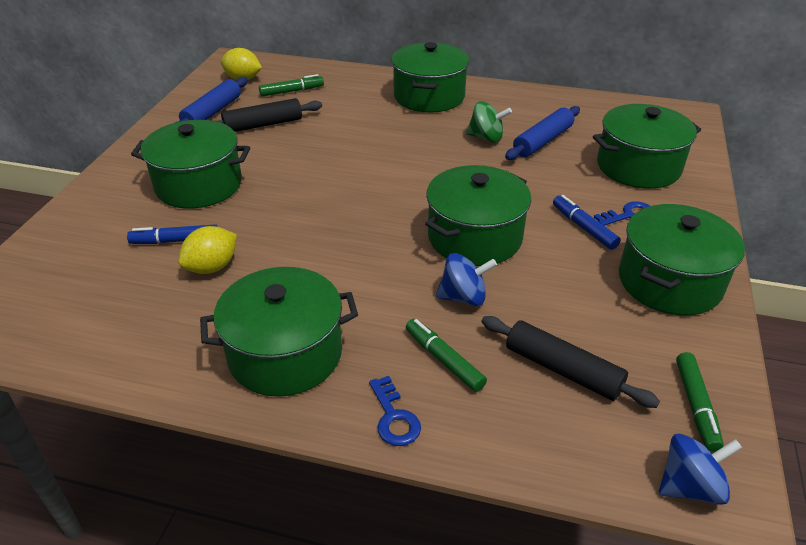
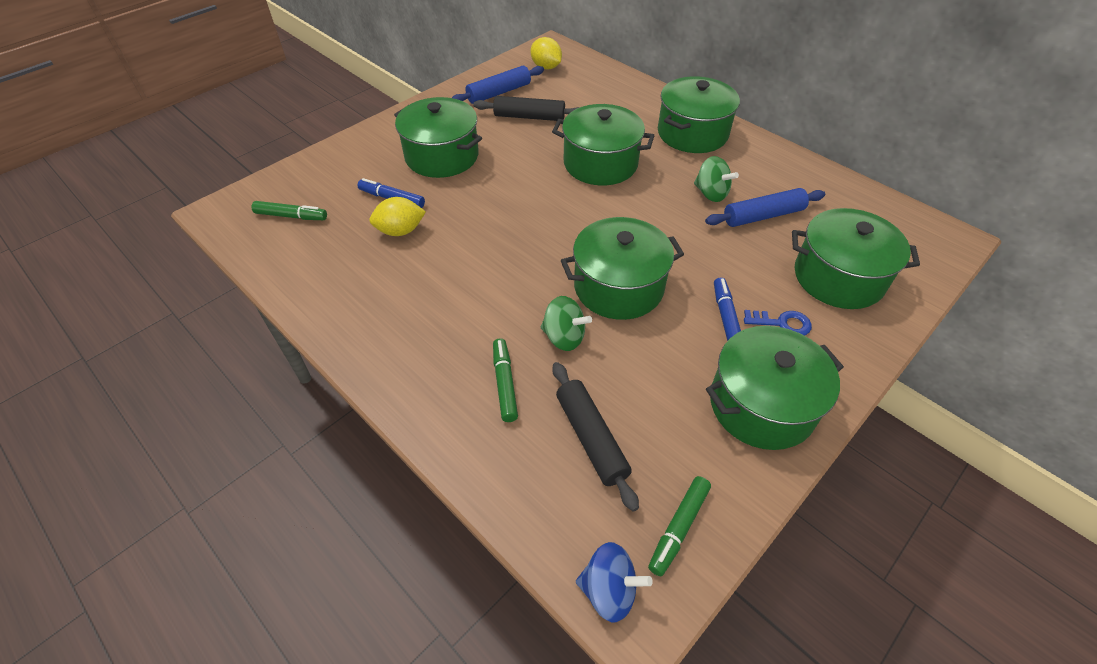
camera: 30 degrees right, 10 degrees up
(285, 354) = (397, 324): green pot -> green pot (600, 163)
(292, 91) = (576, 91): green marker -> green marker (291, 216)
(394, 417) = (431, 411): blue key -> none
(463, 297) = (564, 337): blue spinning top -> green spinning top

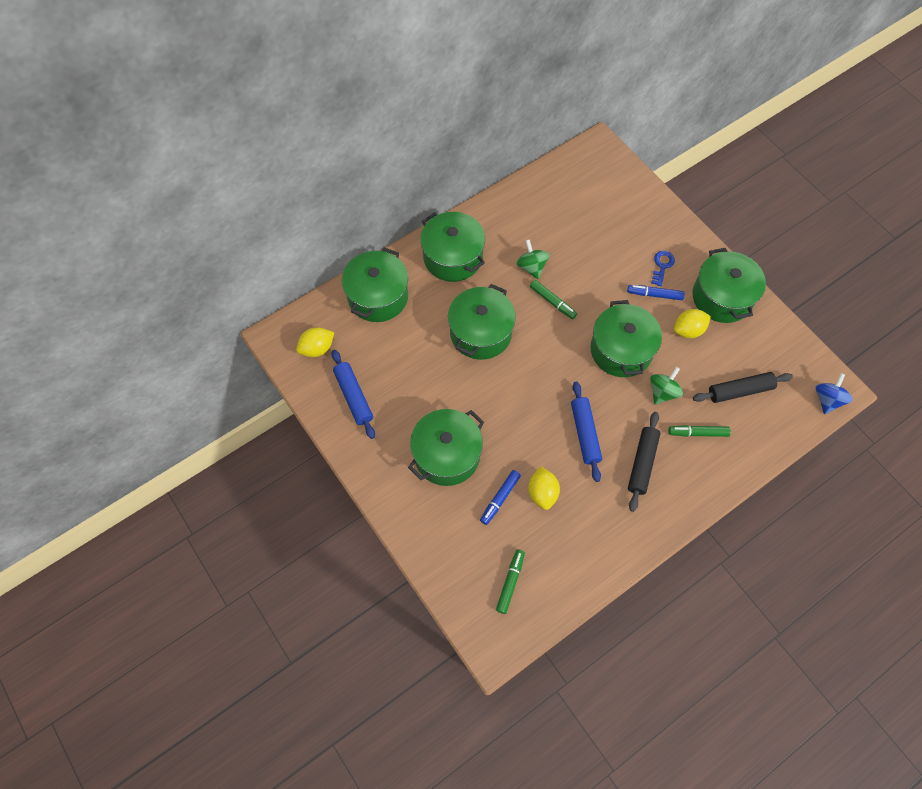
camera: 80 degrees left, 15 degrees up
(529, 117) = (401, 376): black rolling pin -> black rolling pin (642, 463)
(678, 528) = (795, 360): green marker -> green marker (552, 302)
(680, 362) = (688, 330): none -> yellow lemon
(711, 193) = (531, 267): green spinning top -> green spinning top turned 75 degrees counterclockwise
(763, 216) = (561, 242): blue rolling pin -> blue rolling pin (584, 433)
(838, 277) = (626, 221): green pot -> green pot (378, 296)

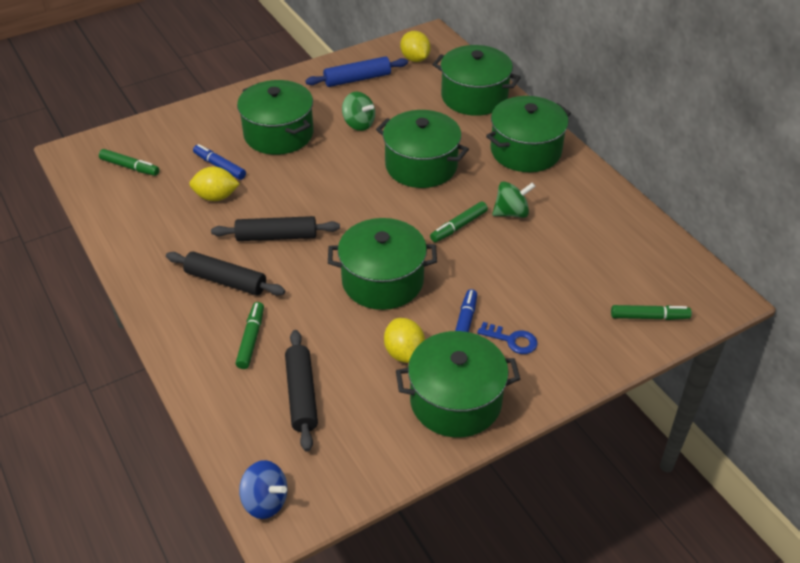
camera: 95 degrees right, 20 degrees down
(584, 433) = (276, 236): blue rolling pin -> black rolling pin
(625, 188) = (649, 317): none -> green marker
(663, 392) = (316, 313): green spinning top -> green spinning top (358, 124)

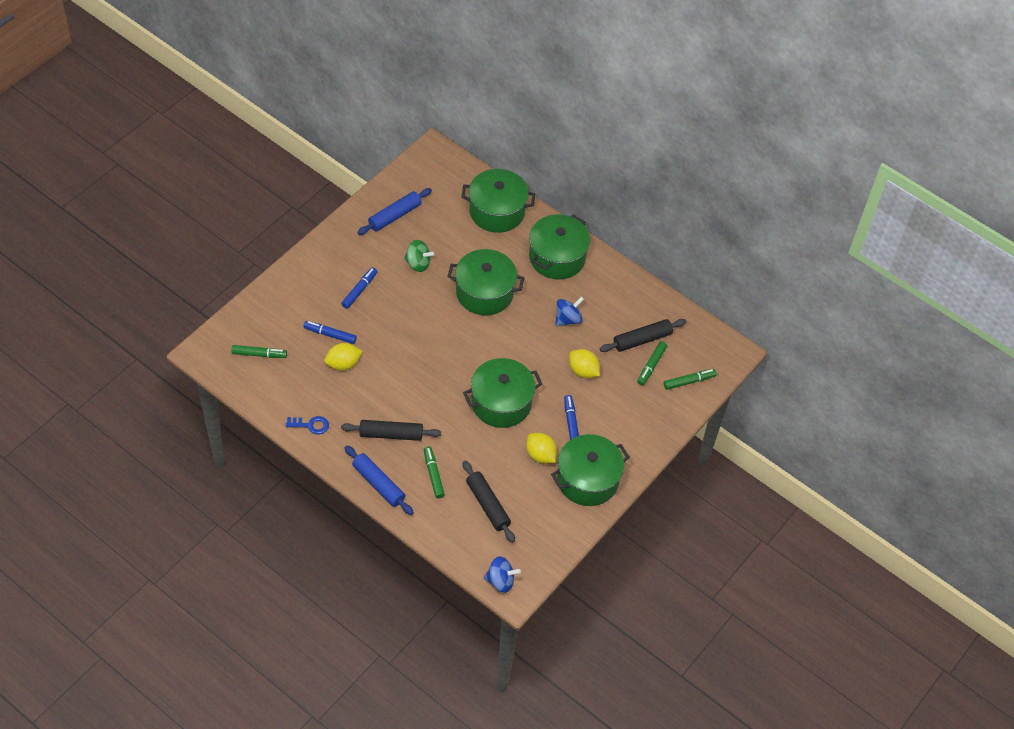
camera: 25 degrees left, 10 degrees up
(176, 331) = (378, 484): none -> blue rolling pin
(276, 236) = (407, 387): black rolling pin -> black rolling pin (642, 339)
(278, 134) = (359, 290): green pot -> blue marker
(415, 59) = (432, 181): yellow lemon -> yellow lemon (583, 371)
(458, 226) = (535, 342): green marker -> green marker (651, 366)
(511, 213) = (568, 319): green spinning top -> blue spinning top
(512, 340) = (606, 425): blue key -> blue key (311, 425)

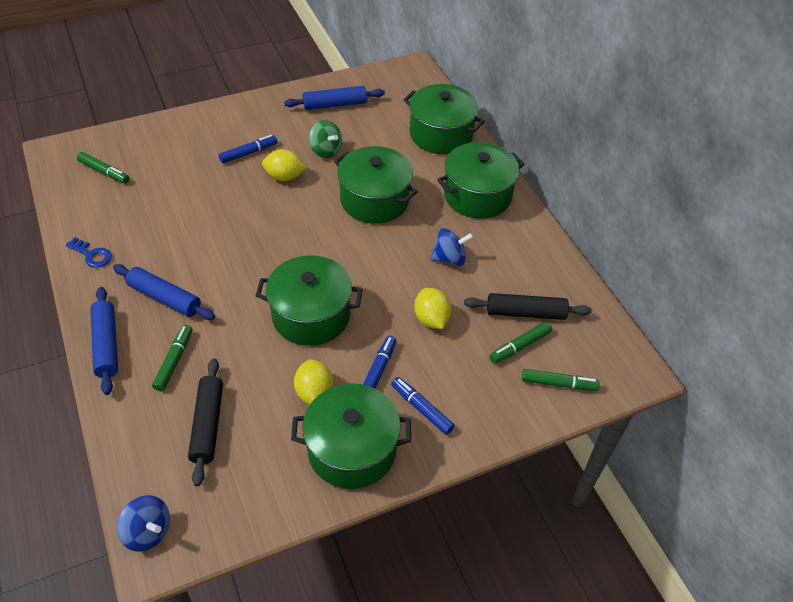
camera: 30 degrees right, 5 degrees down
(330, 335) = (186, 180): blue marker -> blue marker (421, 409)
(343, 364) = (176, 211): yellow lemon -> yellow lemon (284, 177)
(391, 434) = (164, 298): black rolling pin -> blue rolling pin

